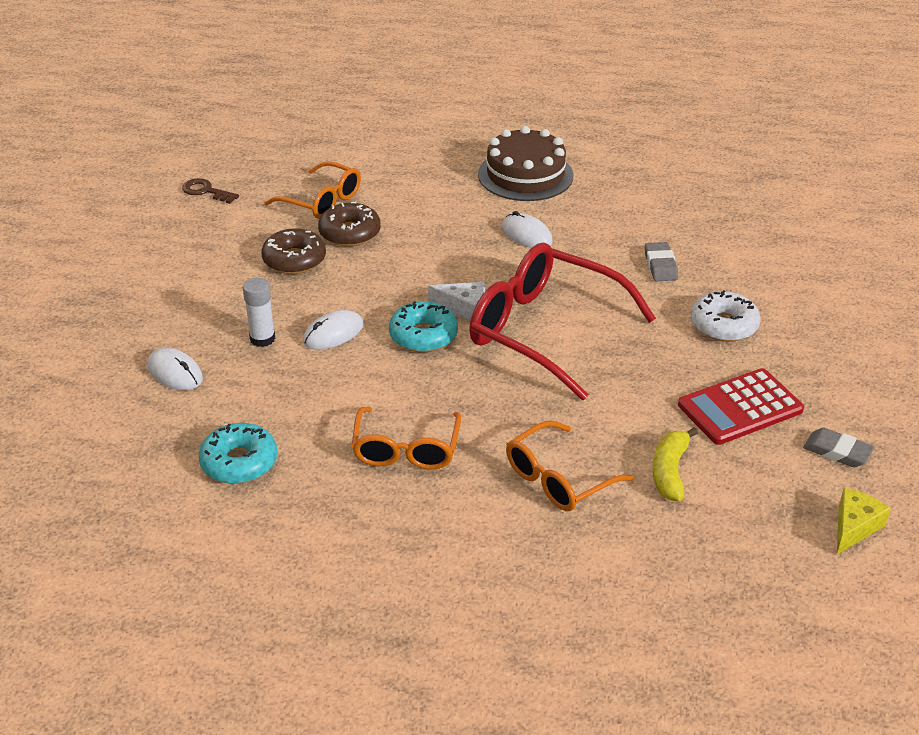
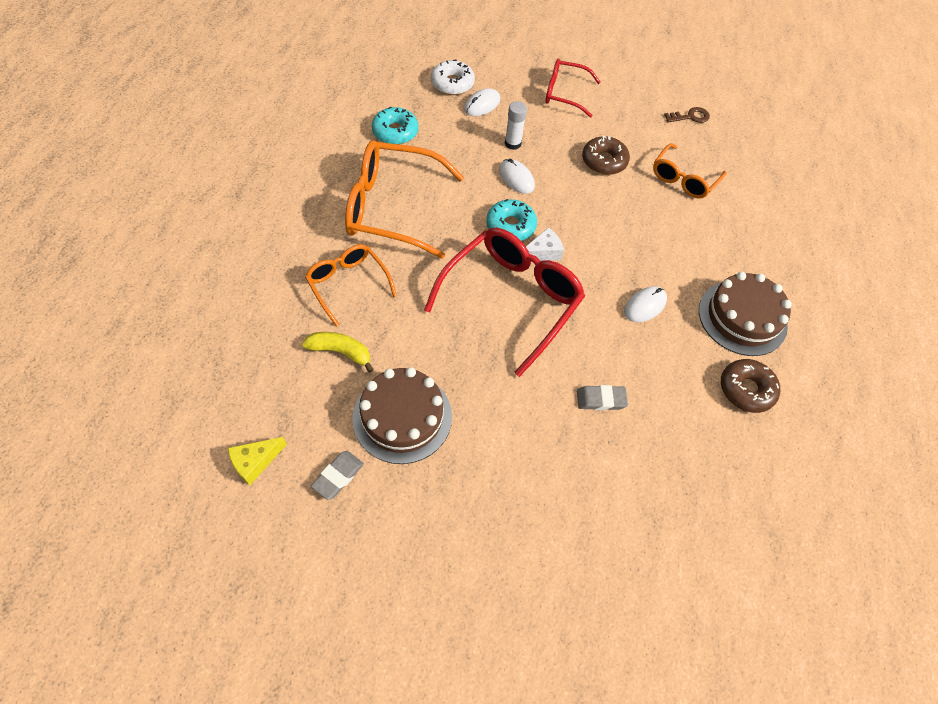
camera: 90 degrees right, 20 degrees up
(153, 293) = (564, 93): none -> red glasses
(206, 191) = (690, 117): brown key -> brown key turned 45 degrees clockwise
(349, 233) = (640, 193): brown donut -> brown donut (746, 389)
(406, 450) = (392, 208): orange glasses -> orange glasses, size x1.73
(463, 308) = (542, 252): white cheese -> white cheese turned 135 degrees counterclockwise
(723, 325) = (511, 431): white donut -> white donut (452, 84)
(740, 408) = (402, 417): red calculator -> brown cake
(854, 527) = (255, 462): yellow cheese -> yellow cheese turned 105 degrees clockwise

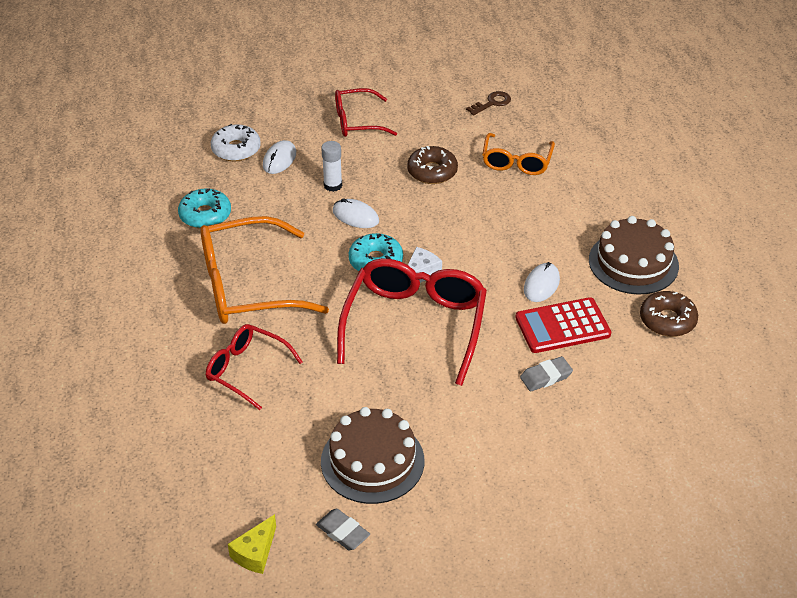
camera: 20 degrees left, 15 degrees down
(338, 476) = (343, 532): grey eraser -> grey eraser turned 60 degrees counterclockwise
(341, 352) = (278, 430): yellow banana -> none
(348, 284) = (246, 370): orange glasses -> red glasses
(643, 355) = (562, 326): none -> red calculator

